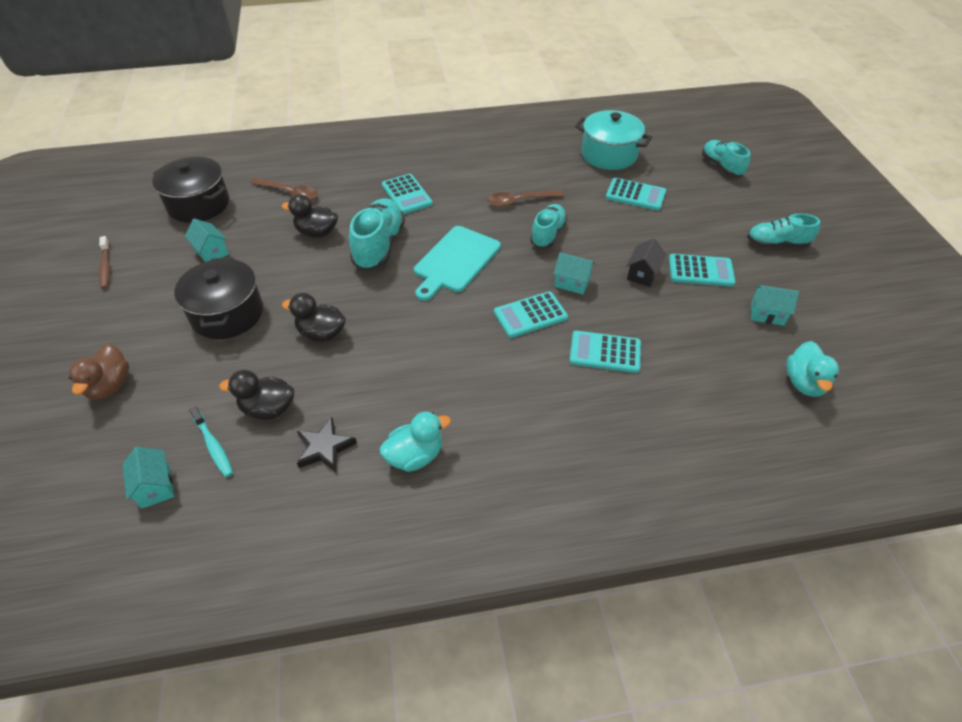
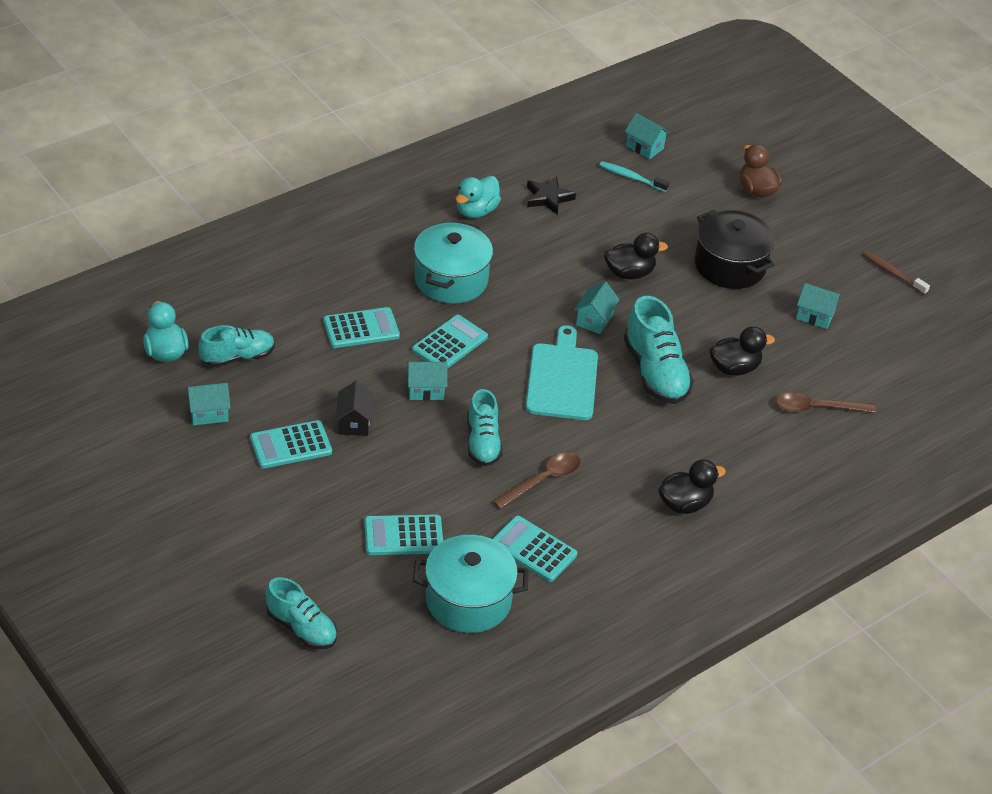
camera: 150 degrees right, 5 degrees down
(199, 204) = (895, 363): black pot -> none
(268, 409) = (616, 209): black duck -> black duck (685, 504)
(390, 300) = (594, 320): none -> turquoise house
(407, 194) = (682, 448): turquoise calculator -> turquoise calculator (533, 549)
(493, 378) = (451, 280): none -> turquoise pot
(777, 244) = (207, 510): turquoise shoe -> turquoise shoe (237, 357)

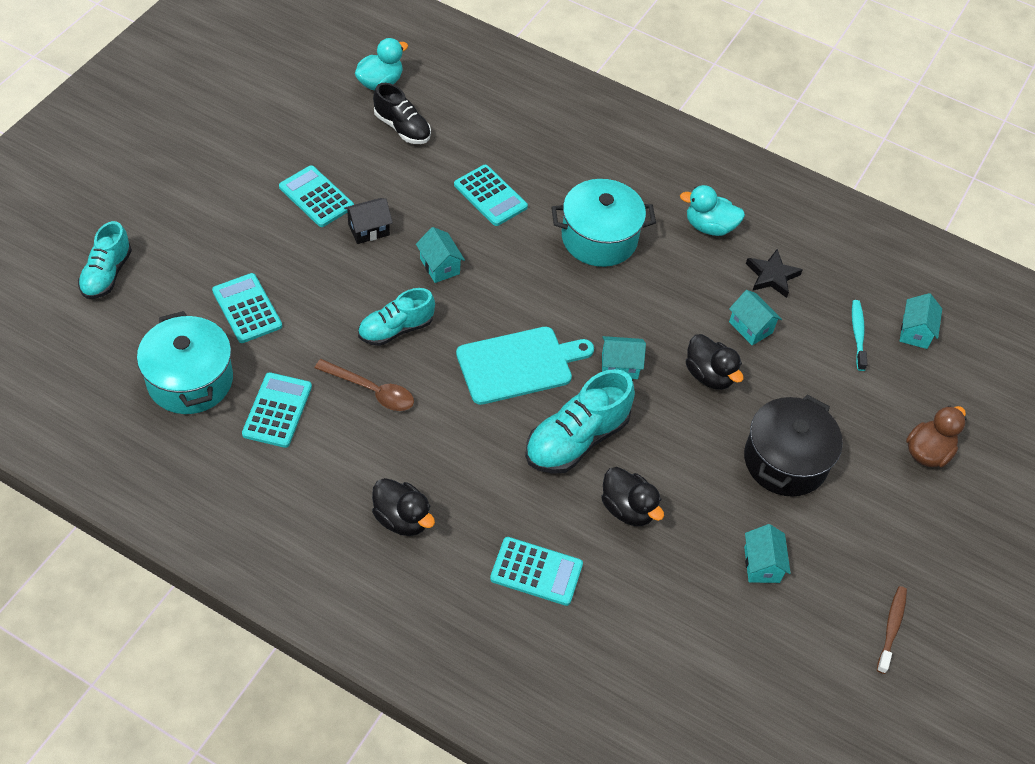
camera: 65 degrees right, 10 degrees up
(209, 413) = (324, 133): turquoise house -> turquoise house (750, 327)
(237, 357) = (402, 128): turquoise shoe -> black shoe
(449, 343) = (512, 264): turquoise calculator -> turquoise calculator (536, 571)
(817, 408) = (614, 605): brown spoon -> none

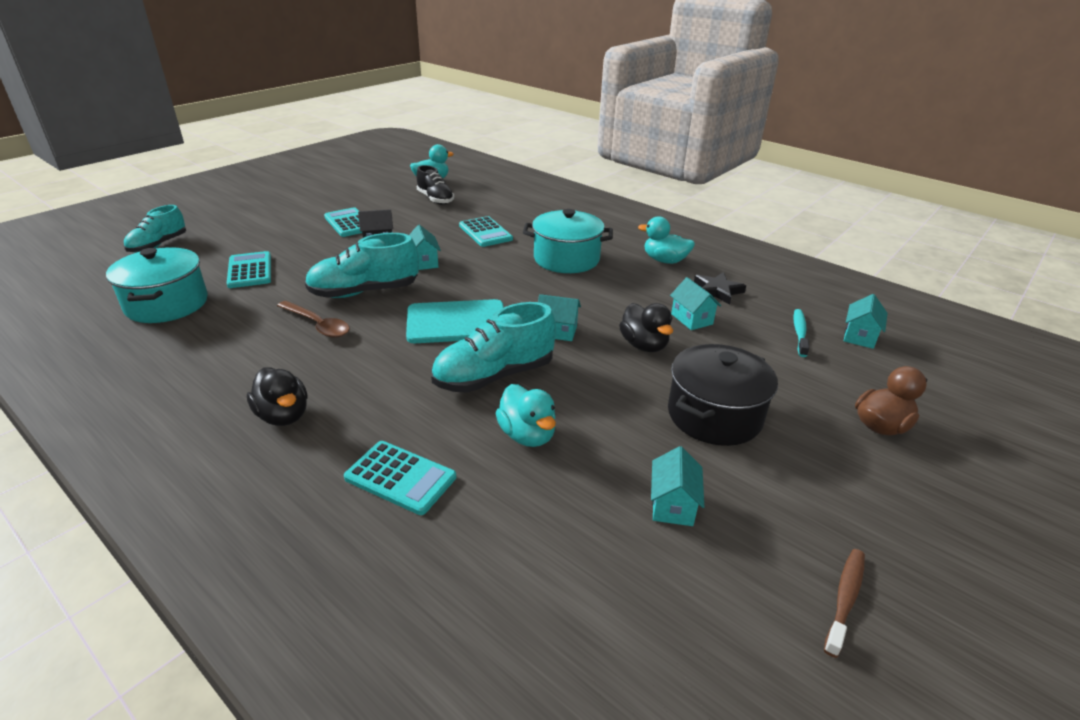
camera: 15 degrees right, 20 degrees down
(277, 410) = (224, 329): turquoise calculator -> none
(396, 329) = (364, 292): turquoise shoe -> turquoise shoe, size x1.51
(628, 509) = (527, 435): black duck -> turquoise duck

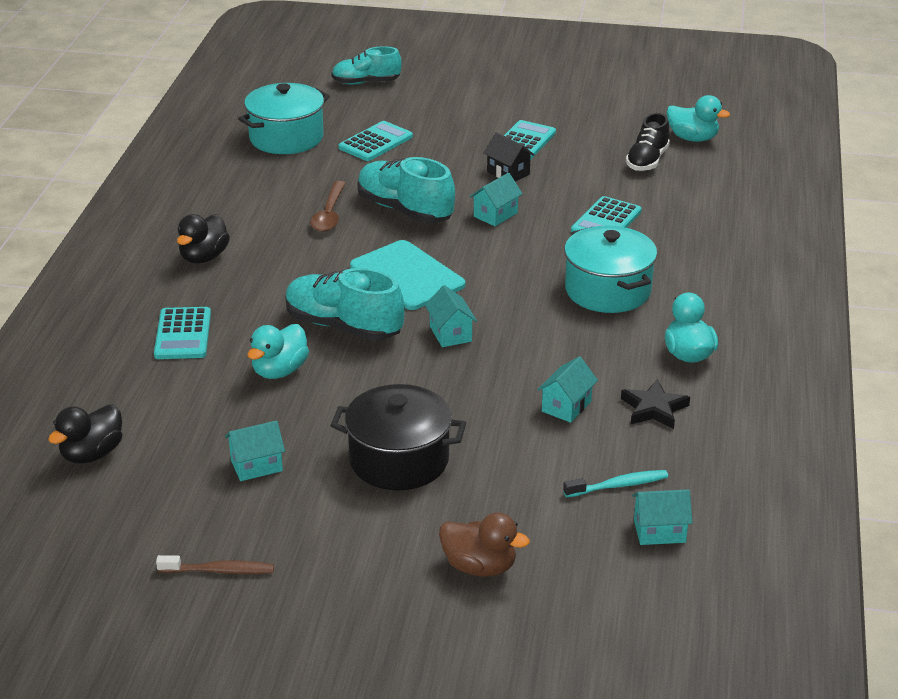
camera: 60 degrees right, 0 degrees up
(644, 345) = (479, 390): black duck -> black duck (92, 454)

